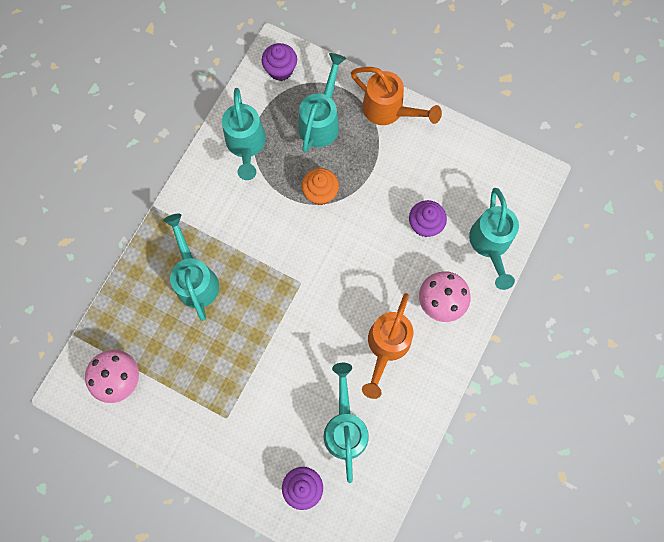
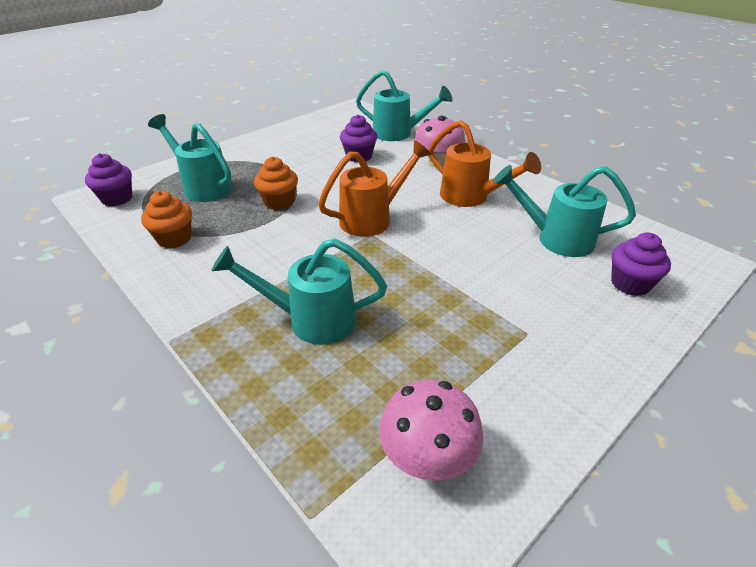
camera: 70 degrees left, 35 degrees down
(246, 146) = (174, 239): turquoise watering can -> orange cupcake
(389, 111) = (234, 152): orange watering can -> orange watering can (373, 218)

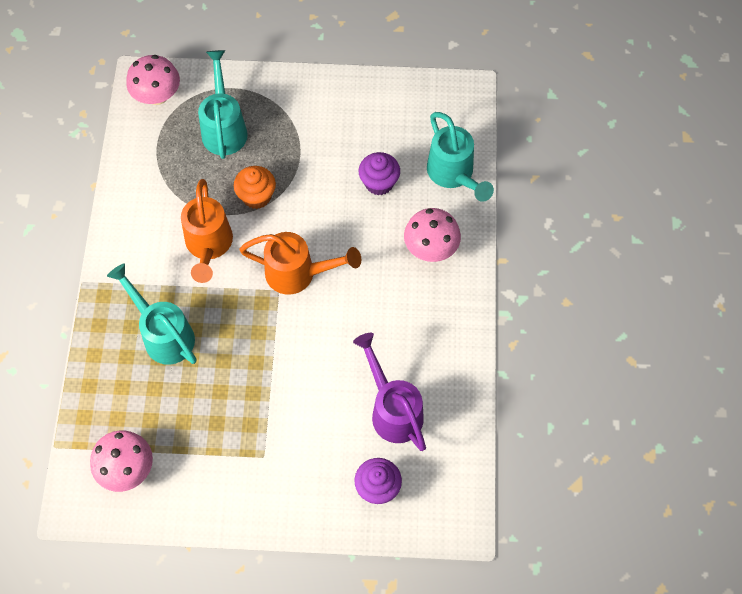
camera: 45 degrees right, 25 degrees up
(117, 198) = (157, 95): purple cupcake -> pink mushroom
(174, 239) = (155, 182): orange cupcake -> none
(471, 197) = (397, 315): orange watering can -> orange watering can (208, 246)
(555, 238) = (392, 409): turquoise watering can -> purple watering can

